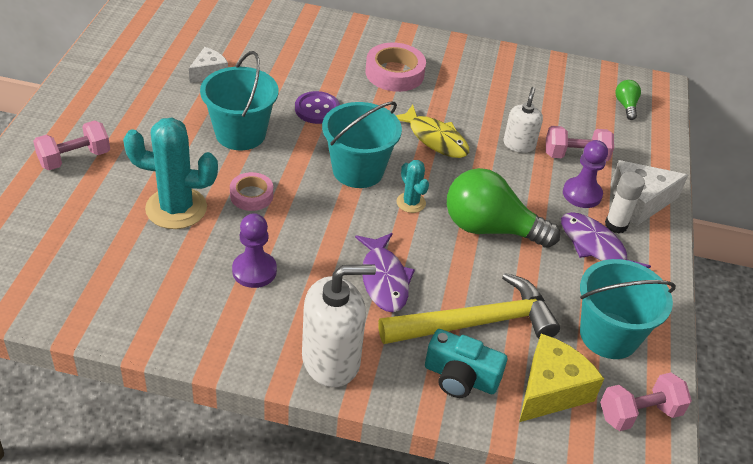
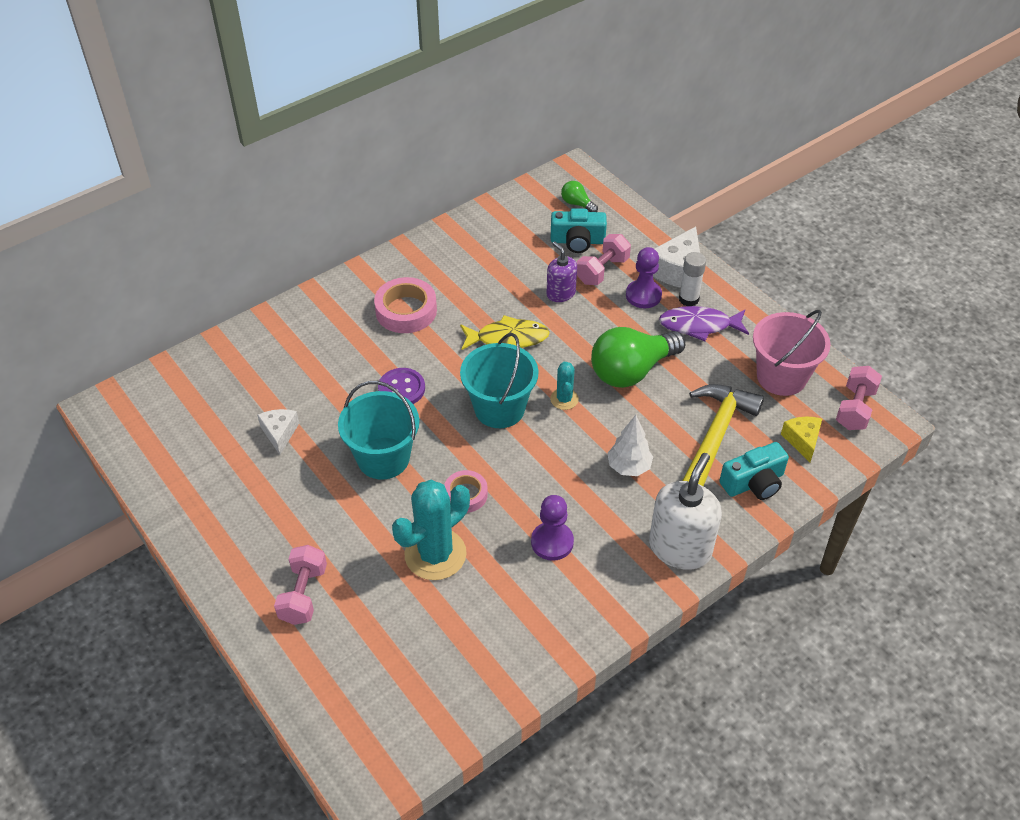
camera: 45 degrees left, 5 degrees up
(384, 279) = (628, 467): purple fish -> white tree
(411, 203) = (564, 399): turquoise cactus -> turquoise cactus turned 75 degrees clockwise
(519, 144) = (561, 293): white soap dispenser -> purple soap dispenser
(551, 390) = (802, 441): yellow cheese -> yellow cheese, size x0.62
(587, 126) = (577, 241): none -> turquoise camera
(609, 335) = (781, 377): turquoise bucket -> pink bucket

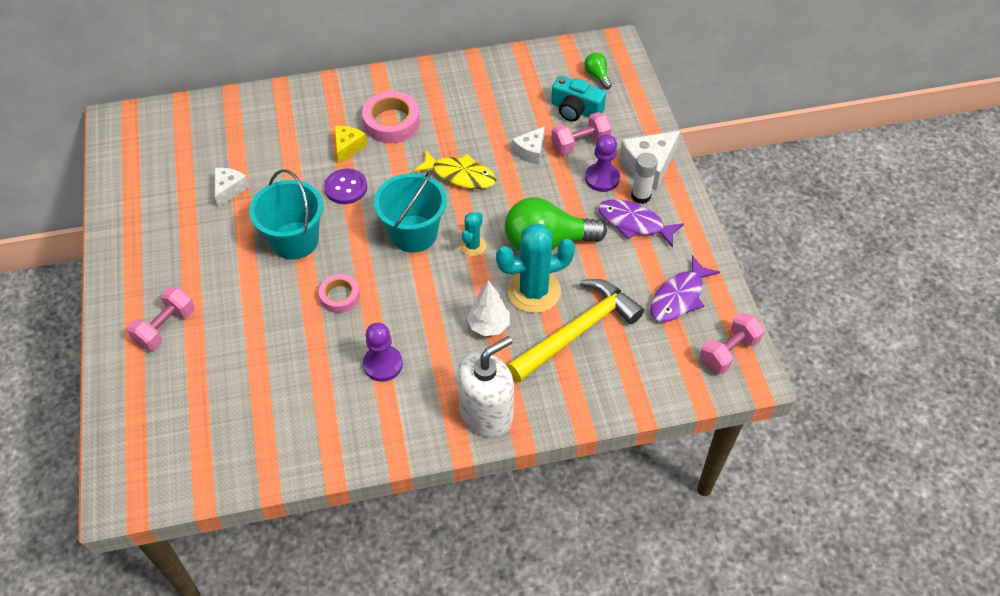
camera: 25 degrees right, 5 degrees up
(435, 554) = (284, 336): turquoise cactus -> turquoise cactus (534, 291)
(561, 293) = (530, 151): purple soap dispenser -> white cheese
(754, 483) = (589, 382): turquoise camera -> none
(781, 377) = (679, 297): pink bucket -> purple fish
(802, 441) = (659, 362): yellow cheese -> yellow cheese (348, 147)

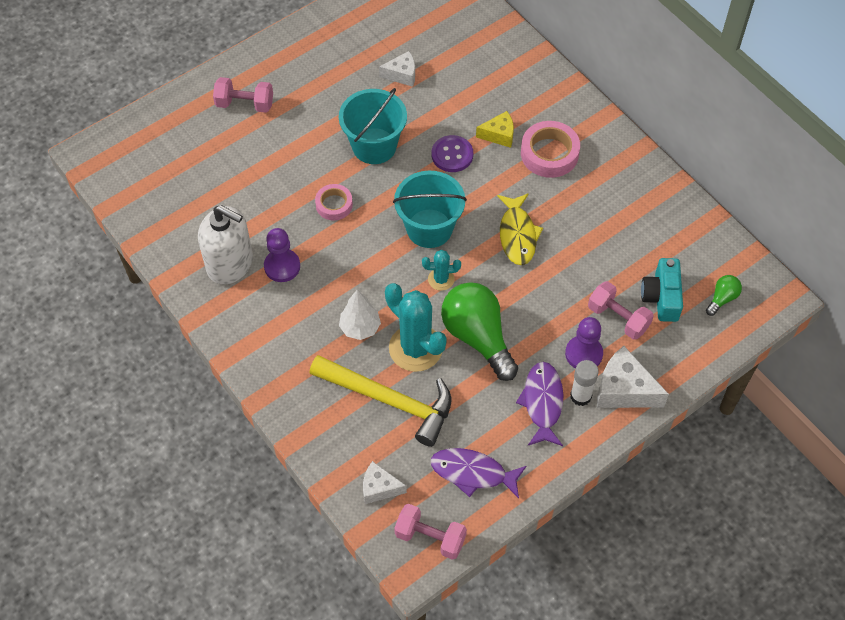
camera: 65 degrees right, 5 degrees up
(486, 413) = (270, 362): white soap dispenser -> white soap dispenser (230, 264)
(530, 151) = (581, 280): white cheese -> white cheese (379, 488)

